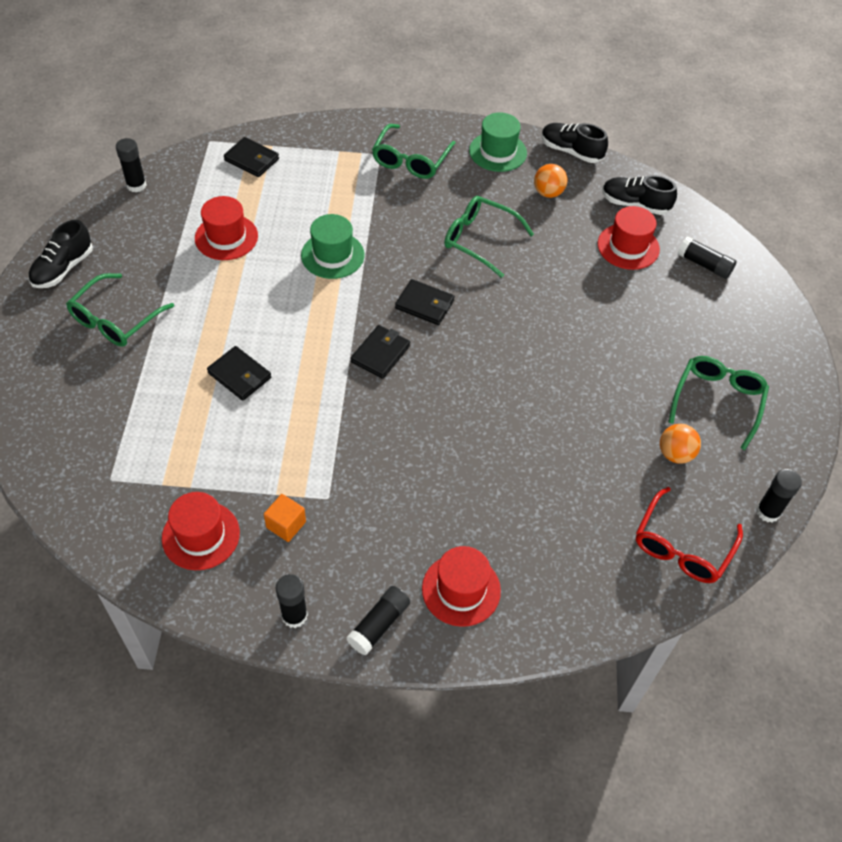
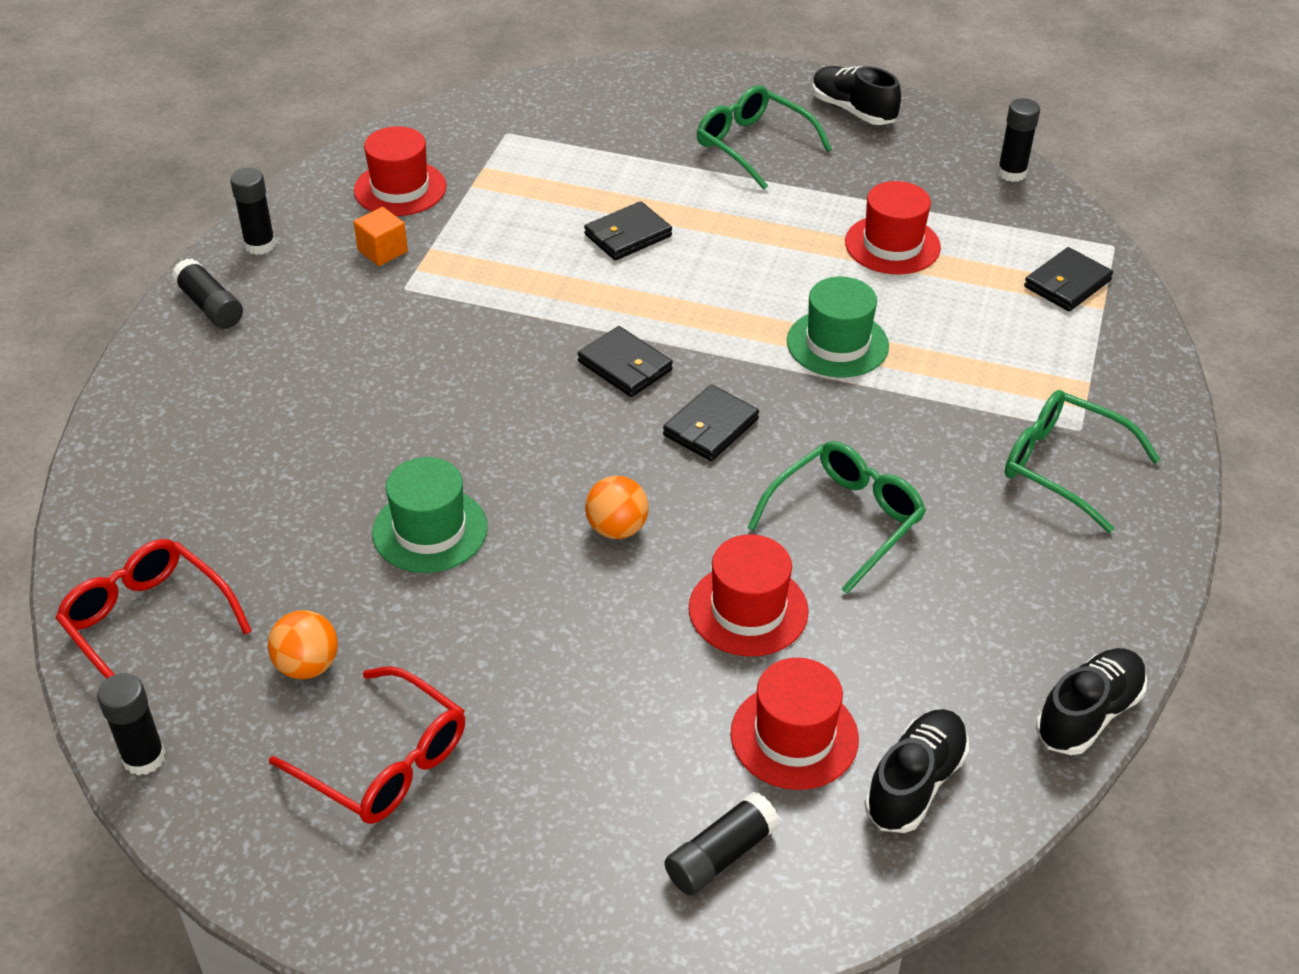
camera: 105 degrees right, 10 degrees down
(461, 589) = (214, 381): red hat -> red hat (748, 610)
(498, 152) = (1086, 593): green hat -> green hat (430, 530)
(548, 193) = (961, 645): orange ball -> orange ball (617, 529)
(717, 401) = (384, 761): green glasses -> red glasses

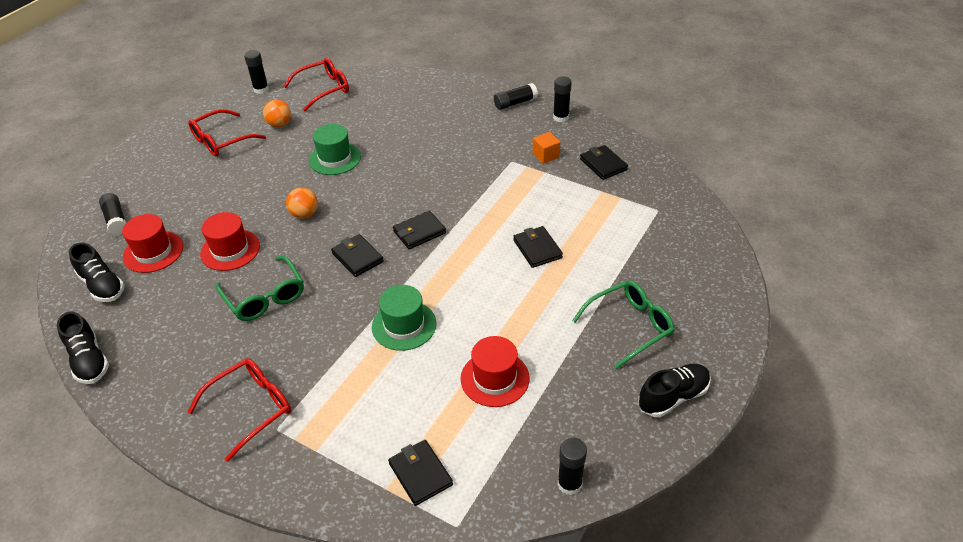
camera: 105 degrees right, 0 degrees up
(400, 188) = (603, 164): red hat -> black wallet
(1063, 467) = (251, 408): green glasses -> red glasses

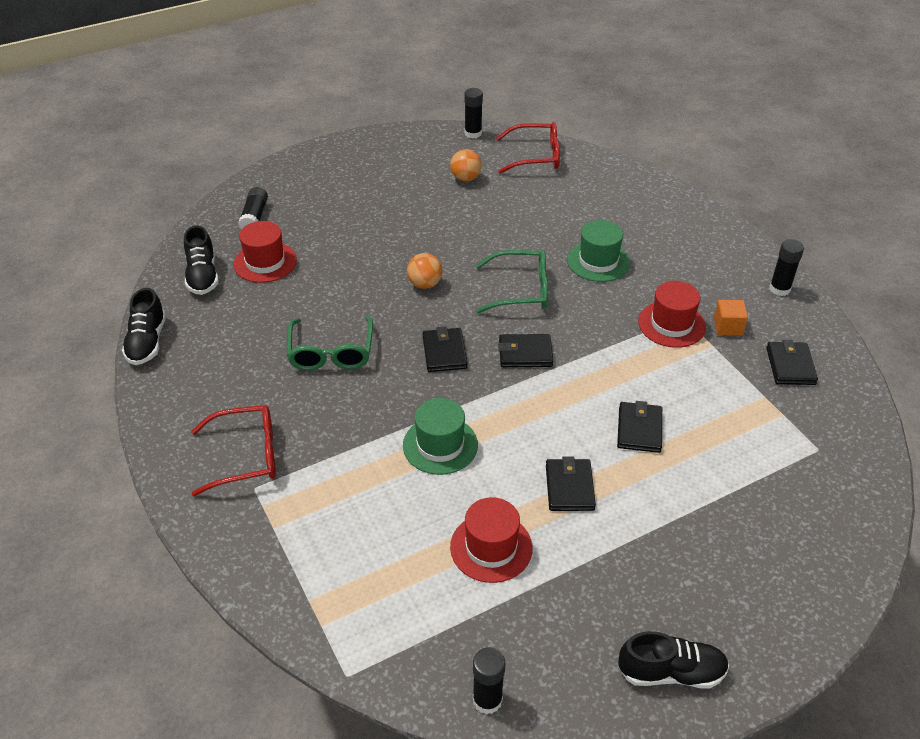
camera: 30 degrees right, 0 degrees up
(221, 140) = (399, 174): red glasses -> none
(230, 250) = (332, 290): red hat -> red hat (671, 324)
(335, 158) = (495, 237): green hat -> green hat (598, 261)
(420, 474) = (350, 604): black wallet -> black wallet (569, 487)
(515, 103) = (737, 250): black glue stick -> none
(629, 326) = (680, 567): green glasses -> green glasses (521, 290)

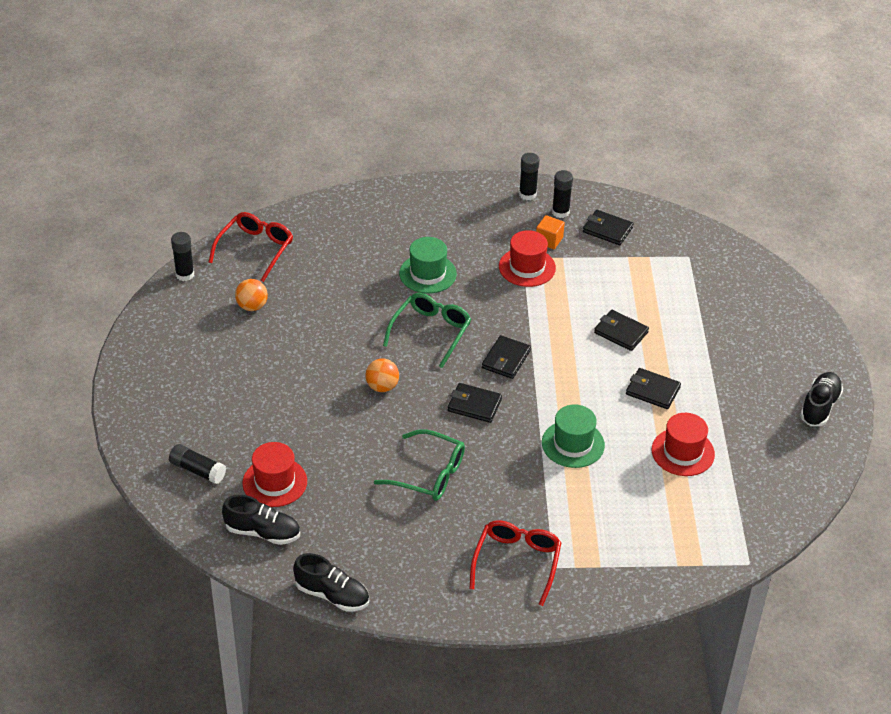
camera: 65 degrees left, 0 degrees up
(487, 700) = (799, 499): black glue stick -> black glue stick (560, 212)

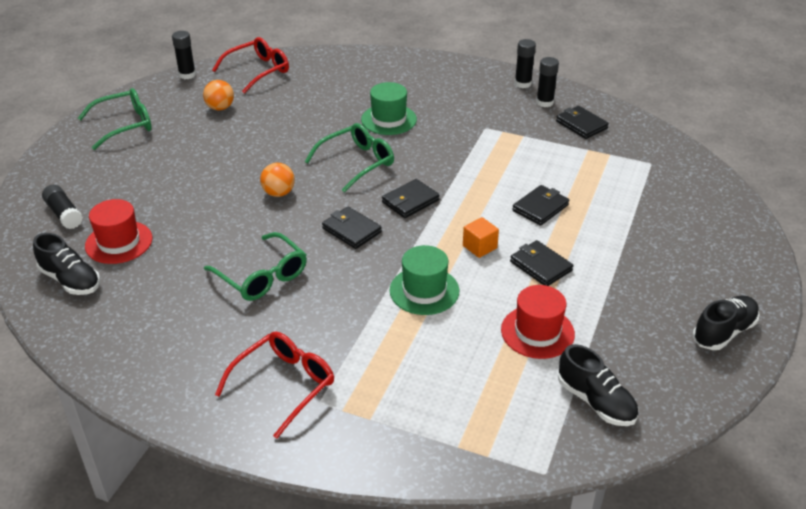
camera: 25 degrees right, 5 degrees down
(171, 355) = (124, 125): none -> green glasses
(332, 595) = (81, 356): black shoe -> black shoe (596, 401)
(527, 267) = (483, 135): red hat -> none
(549, 240) = (519, 120): orange cube -> orange cube (479, 247)
(621, 332) = (540, 208): black wallet -> black wallet turned 75 degrees clockwise

